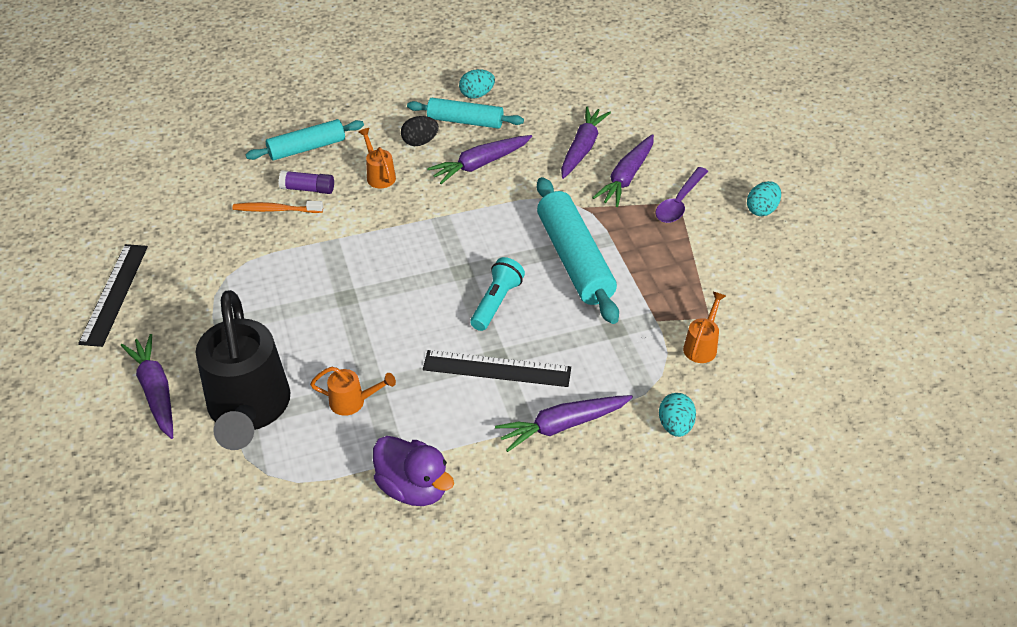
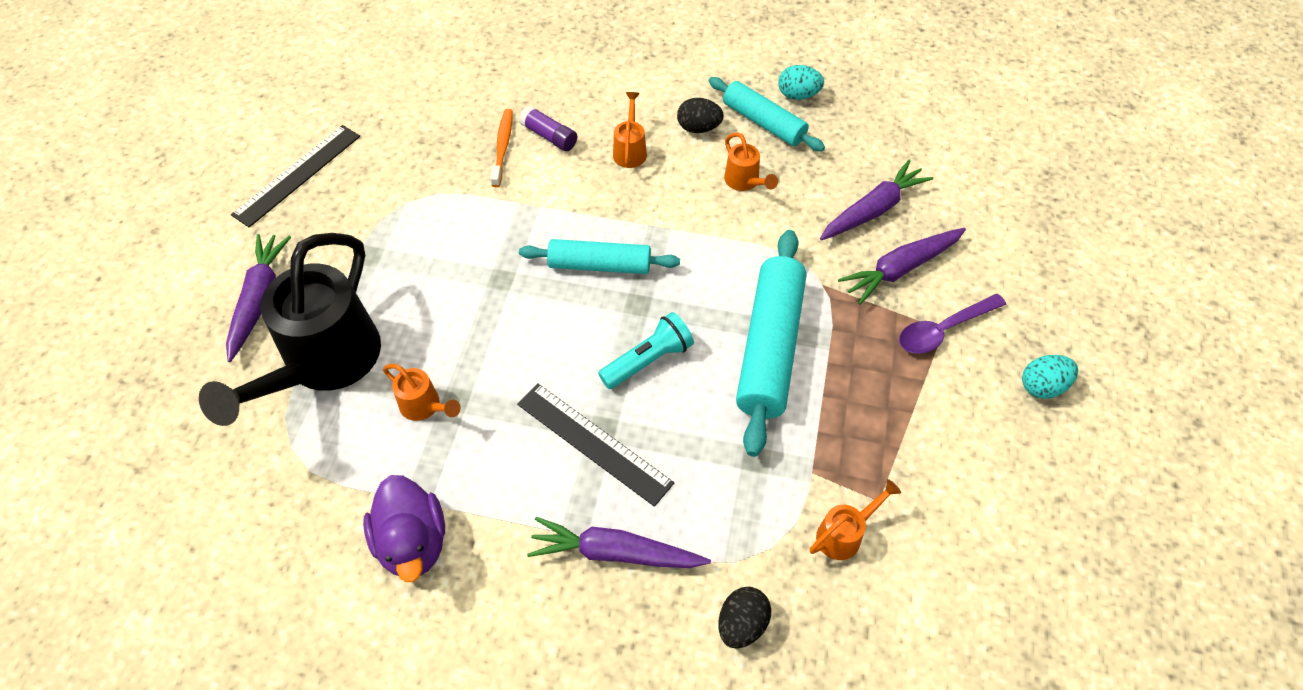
camera: 30 degrees right, 10 degrees up
(276, 210) = (503, 147): orange toothbrush -> orange toothbrush turned 60 degrees clockwise
(307, 148) = (580, 88): turquoise rolling pin -> turquoise rolling pin (599, 265)
(480, 164) = (744, 182): purple carrot -> orange watering can
(675, 426) = (742, 624): turquoise egg -> black egg

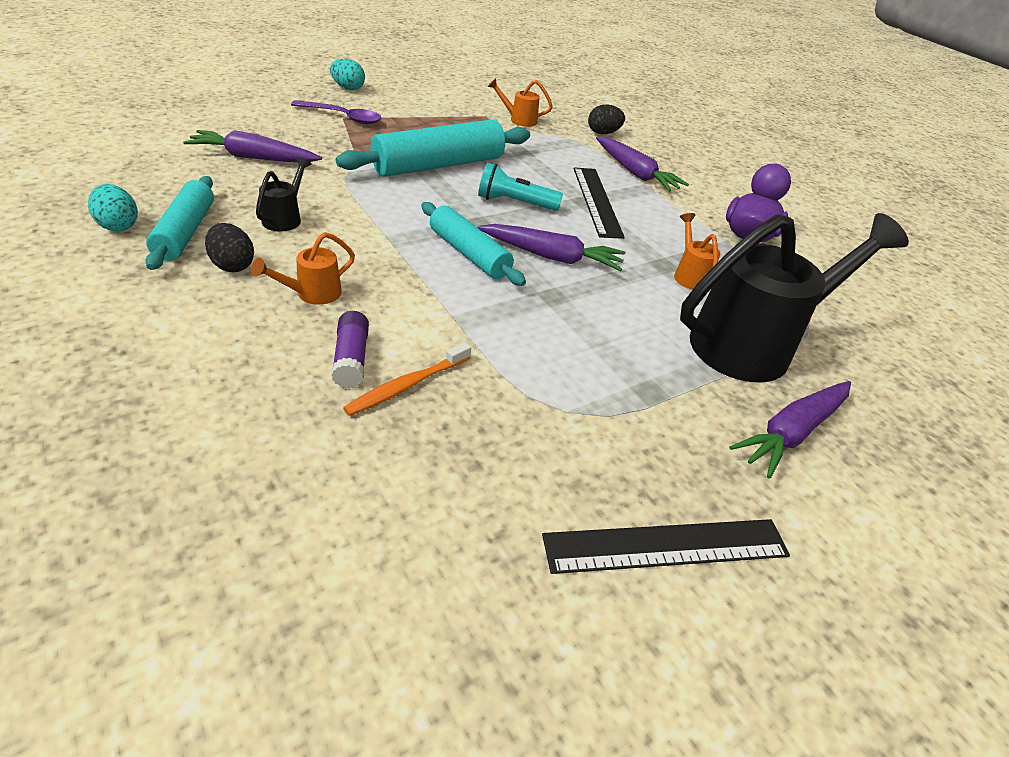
camera: 140 degrees left, 15 degrees down
(744, 182) = (285, 218): orange watering can -> black watering can
(900, 269) = (306, 138): purple carrot -> purple carrot (551, 257)

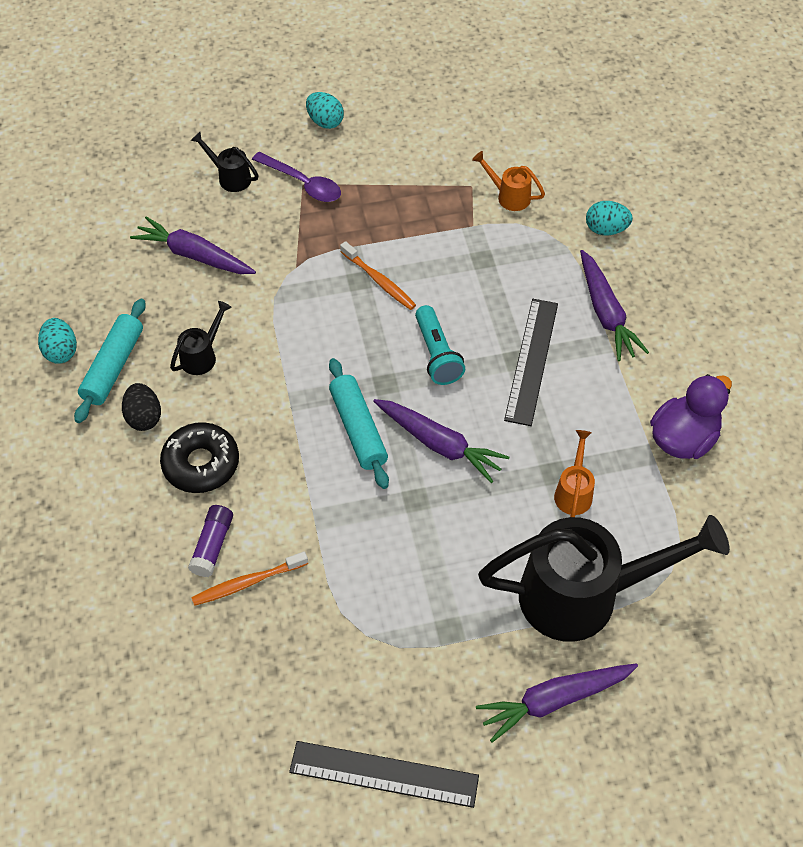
camera: 25 degrees right, 15 degrees up
(274, 115) = (230, 177): none -> black watering can
(312, 294) = (201, 463): orange watering can -> black donut
(438, 165) = (379, 281): turquoise rolling pin -> orange toothbrush
(514, 203) = (437, 355): turquoise flashlight -> turquoise flashlight turned 135 degrees counterclockwise
(603, 133) = (606, 229): black egg -> turquoise egg

